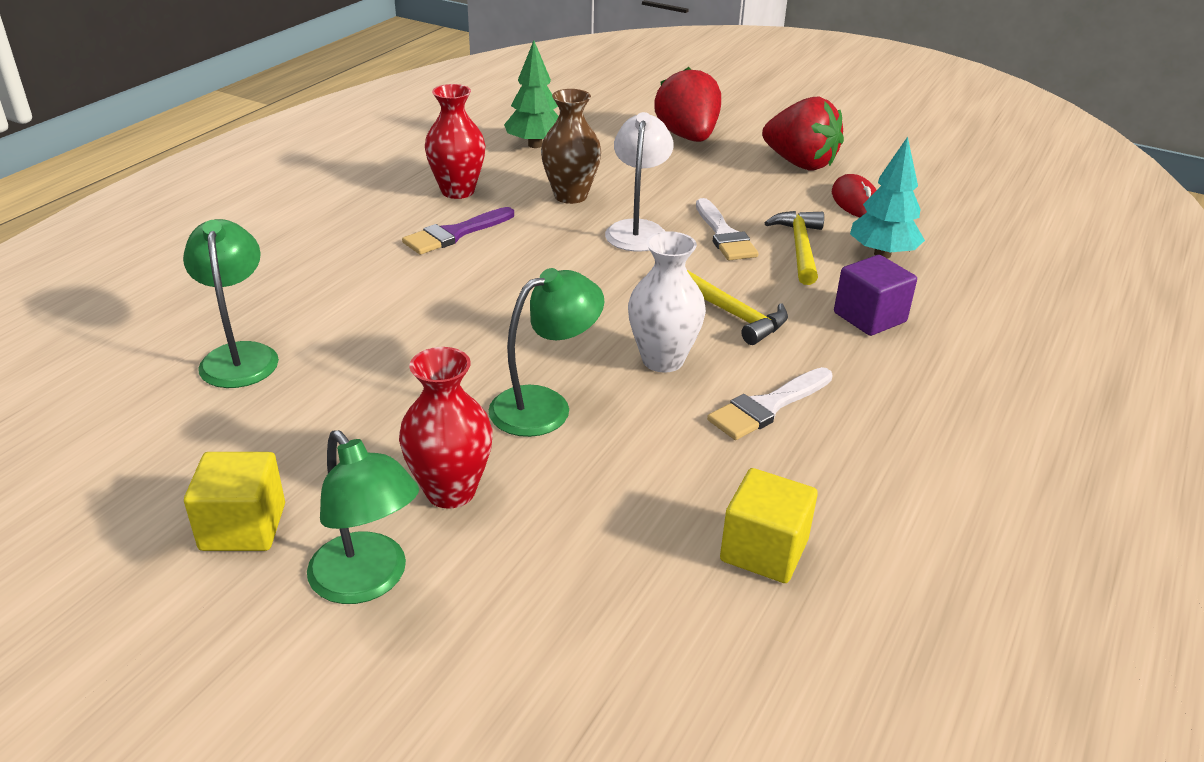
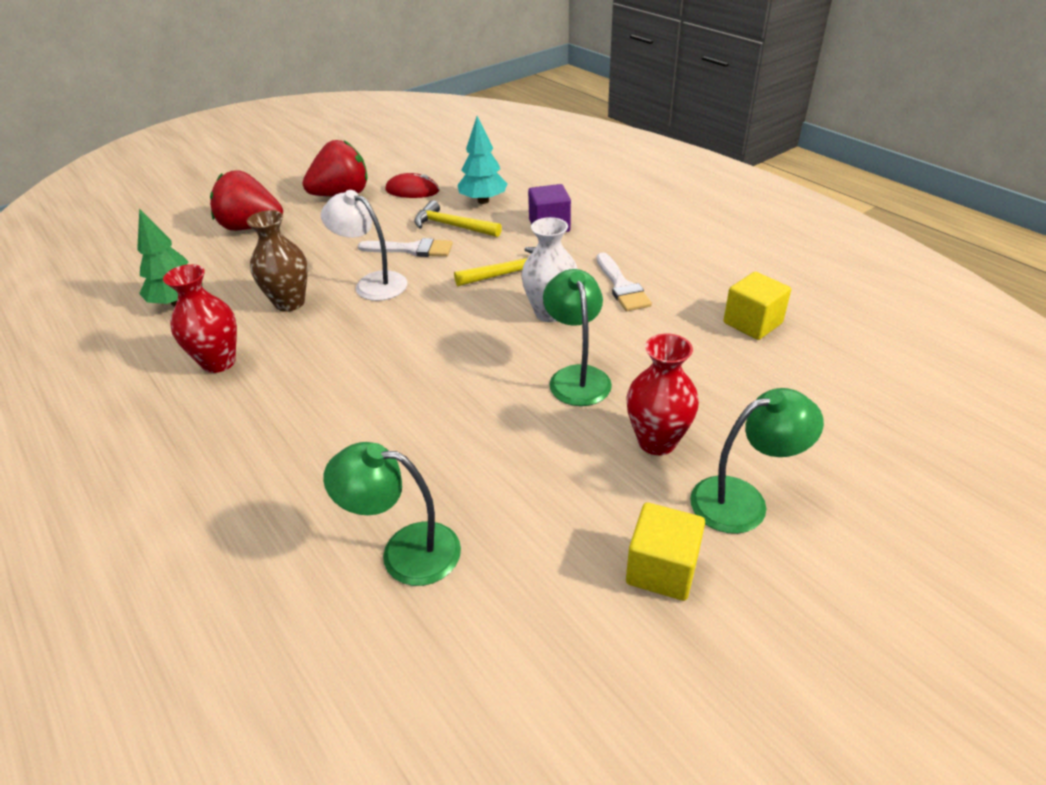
camera: 65 degrees left, 5 degrees up
(454, 234) = (295, 378): purple brush -> none

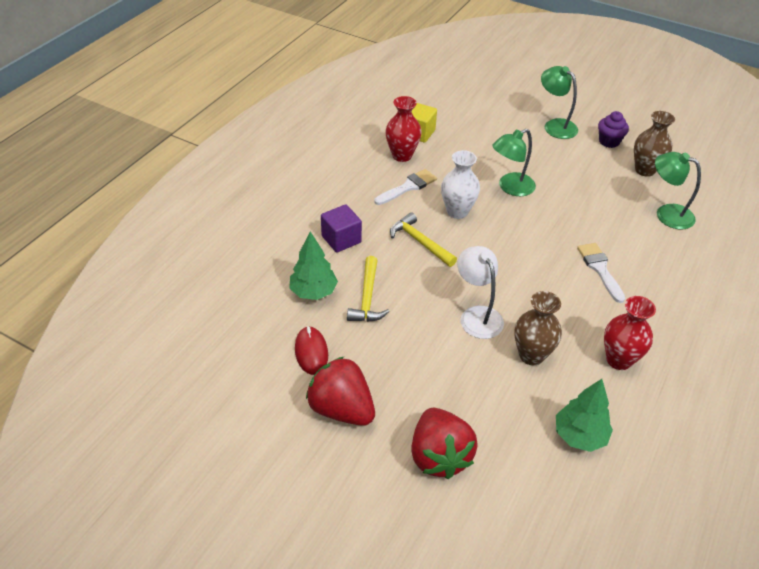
camera: 115 degrees left, 5 degrees up
(372, 283) = (477, 315): white lamp -> white lamp turned 150 degrees clockwise
(405, 551) = (667, 213): green lamp -> green lamp turned 135 degrees clockwise
(412, 249) = (417, 310): white brush -> white brush (600, 269)
(483, 201) = (313, 292): turquoise tree -> green tree
(542, 585) = (645, 170): none -> brown vase
(657, 441) = (538, 153): red vase -> red vase (402, 155)
(662, 569) = (609, 141): yellow cube -> purple cupcake

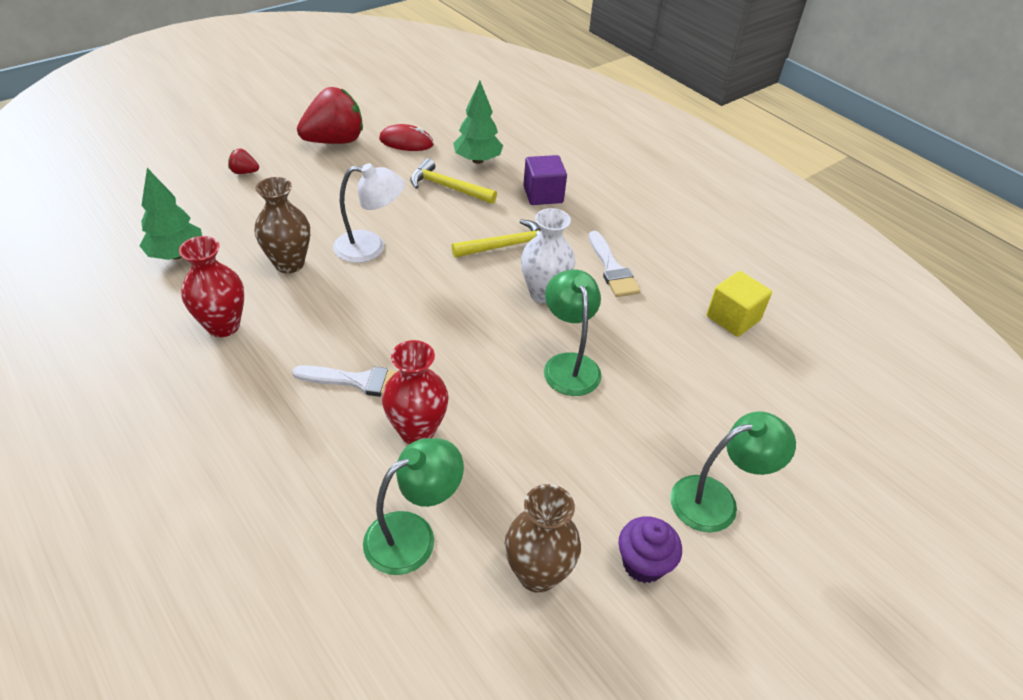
camera: 110 degrees right, 0 degrees up
(402, 155) = (682, 285): red vase -> red vase (417, 431)
(439, 456) = (244, 172): red strawberry -> red strawberry, size x0.43

